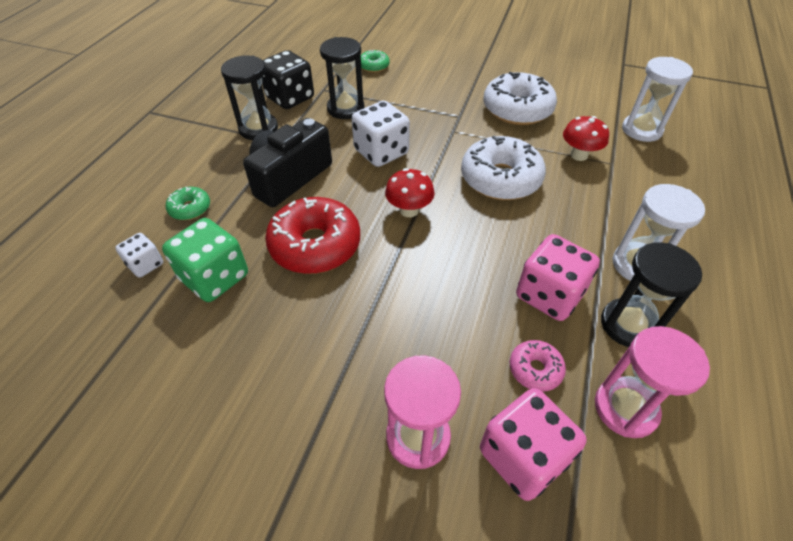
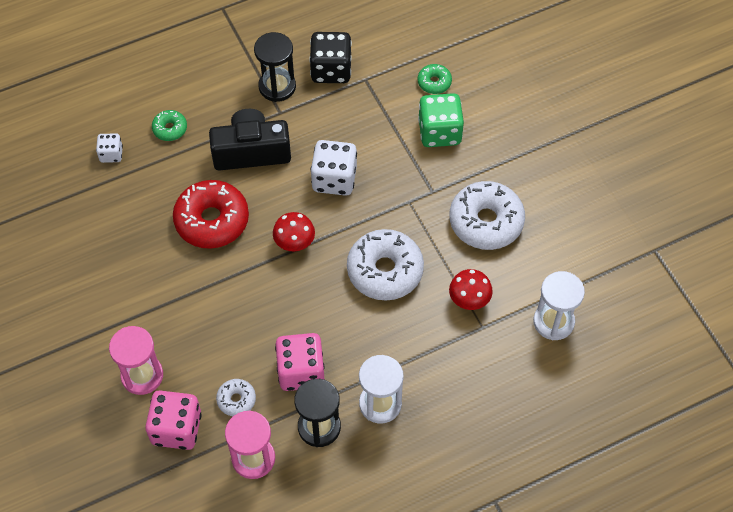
camera: 45 degrees right, 10 degrees up
(215, 277) = (138, 196): green dice -> green dice (439, 132)
(345, 109) = (358, 114): black hourglass -> none
(535, 369) = (236, 400): pink donut -> white donut

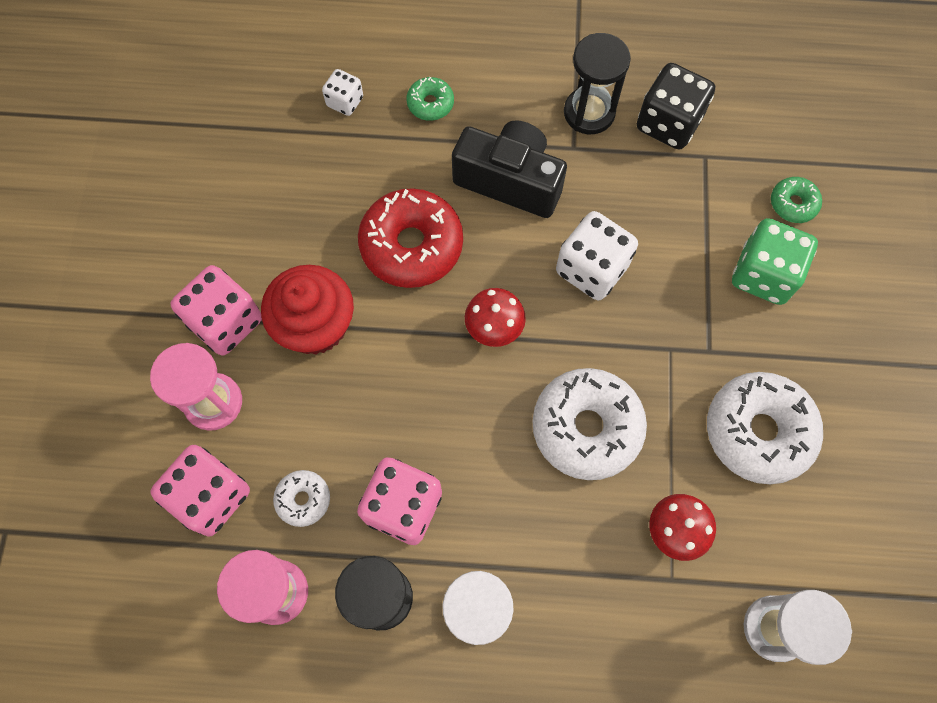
camera: 30 degrees right, 10 degrees up
(119, 325) = (226, 322): none -> pink dice
(179, 298) = (315, 325): none -> red cupcake

